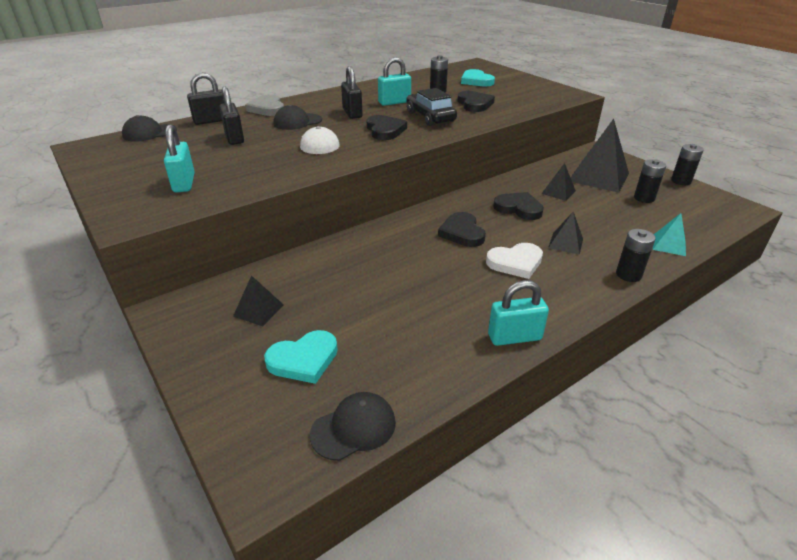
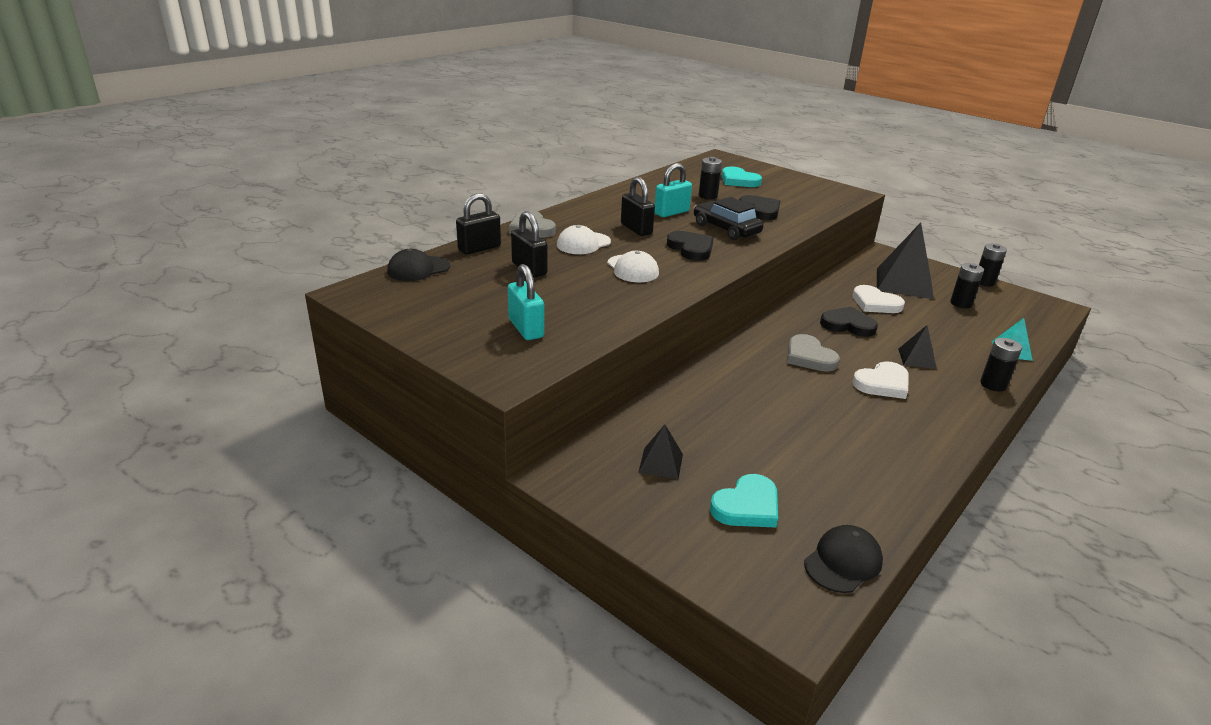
camera: 15 degrees left, 5 degrees down
(297, 122) = (583, 243): black cap -> white cap
(462, 232) = (809, 357): black heart -> grey heart
(514, 337) = (929, 457): turquoise padlock -> none
(558, 192) = (875, 303): black pyramid -> white heart

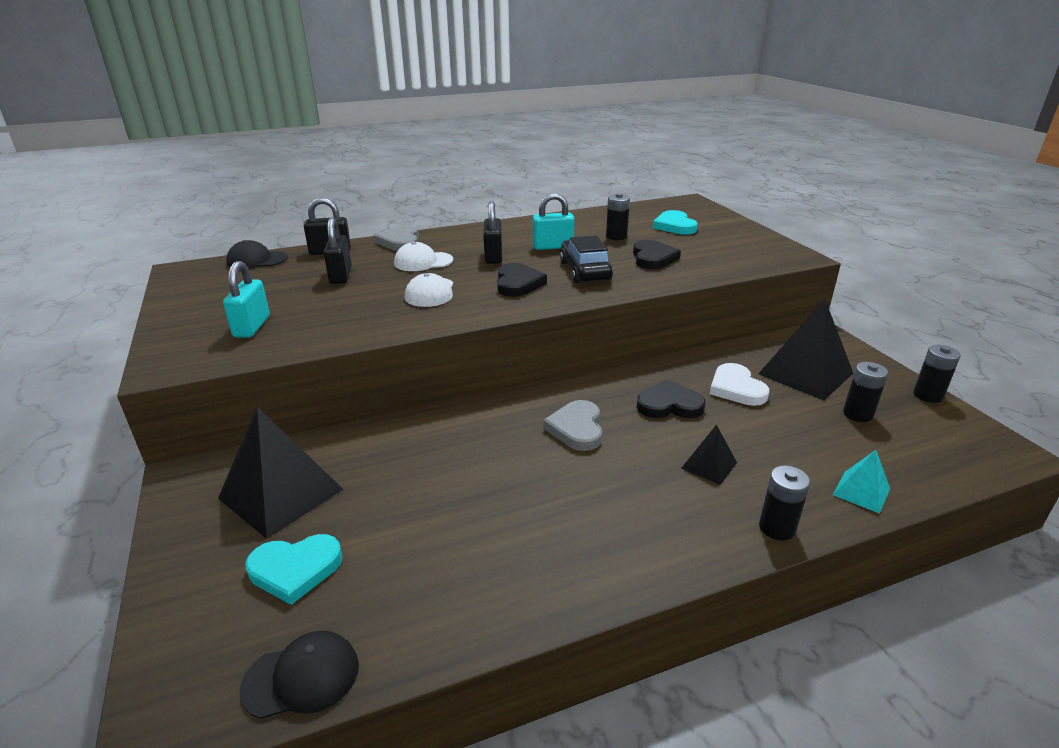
camera: 30 degrees right, 0 degrees up
(661, 463) = (281, 493): black pyramid -> black pyramid, size x1.99
(848, 325) = (669, 405): black heart -> black heart turned 45 degrees counterclockwise
(882, 384) = (625, 483): white heart -> none

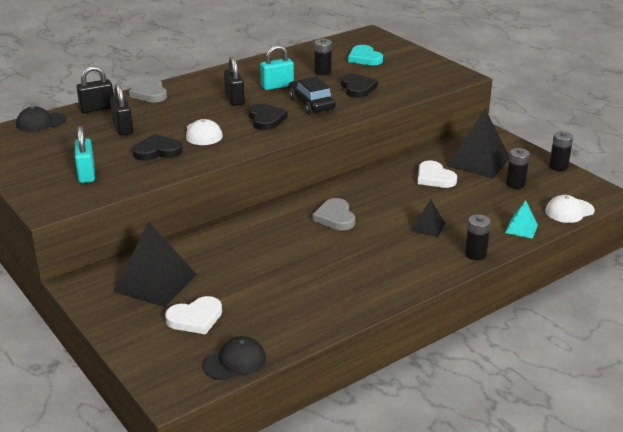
camera: 15 degrees left, 0 degrees up
(295, 569) = (195, 318): turquoise heart -> white heart
(423, 262) = (181, 109): white cap -> white cap (569, 211)
(669, 405) = (392, 194): black heart -> black heart (157, 151)

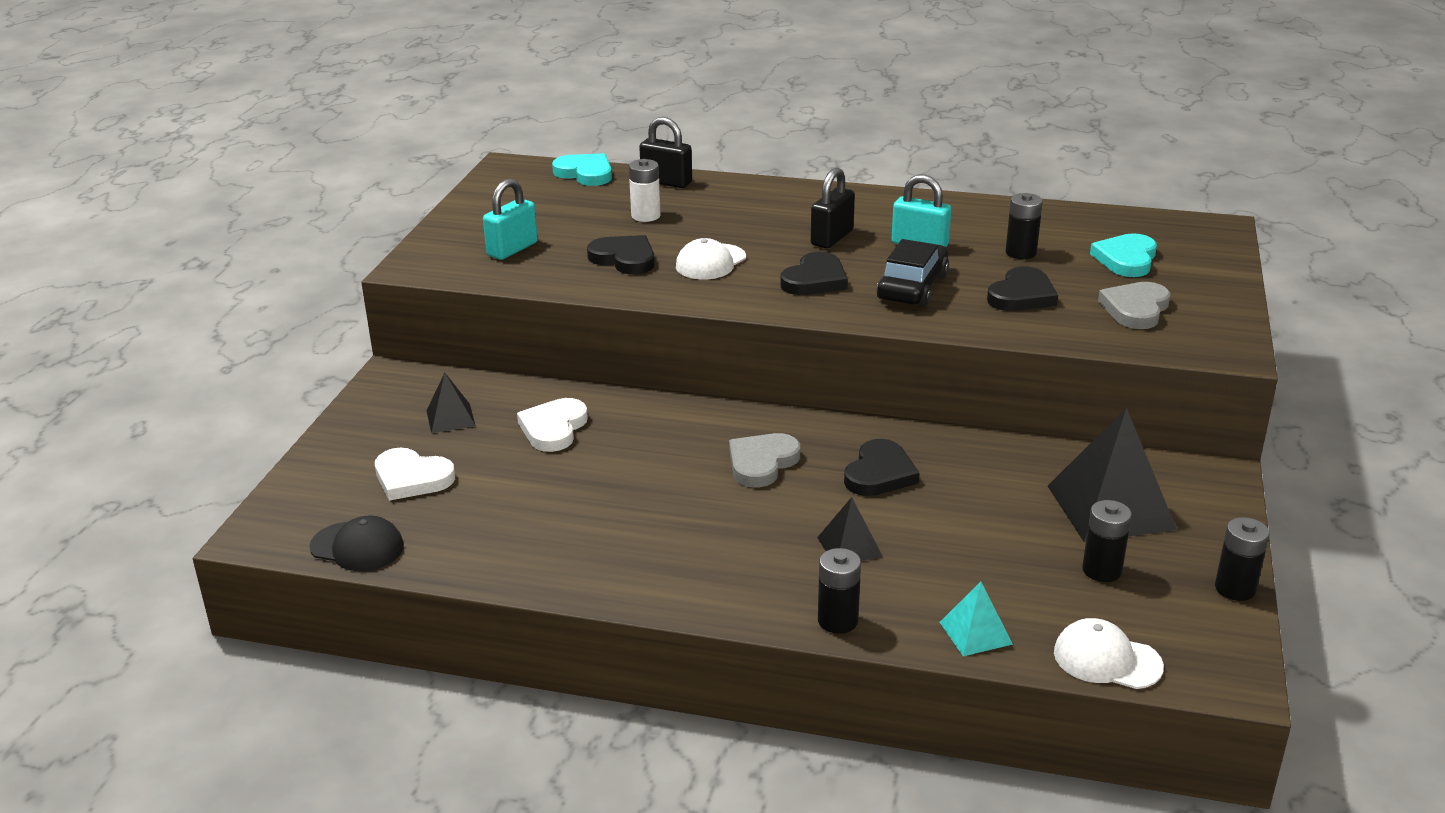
camera: 50 degrees right, 0 degrees up
(41, 122) = (585, 173): black cap -> turquoise heart
(123, 128) = (645, 216): black padlock -> white battery
(150, 94) = (753, 189): grey heart -> grey heart (1135, 309)
(155, 282) = (450, 418): black pyramid -> black pyramid, size x0.50
(385, 195) = (879, 473): none -> black heart
(434, 178) = (995, 490): white heart -> white heart (553, 428)

